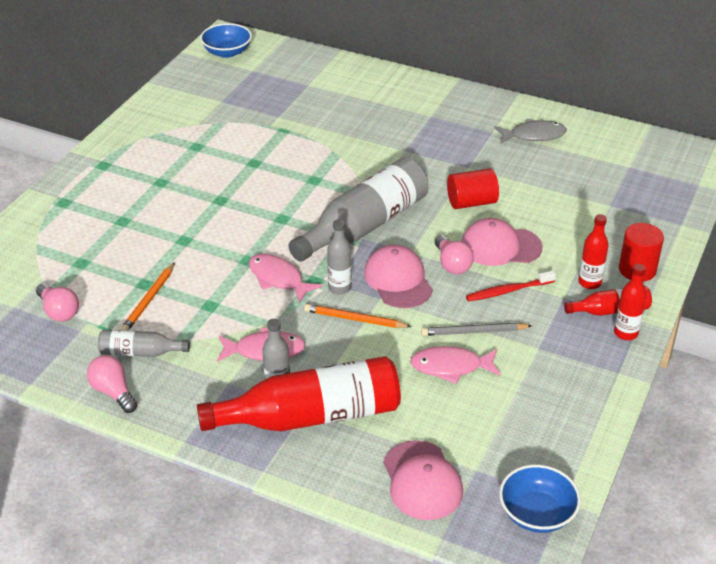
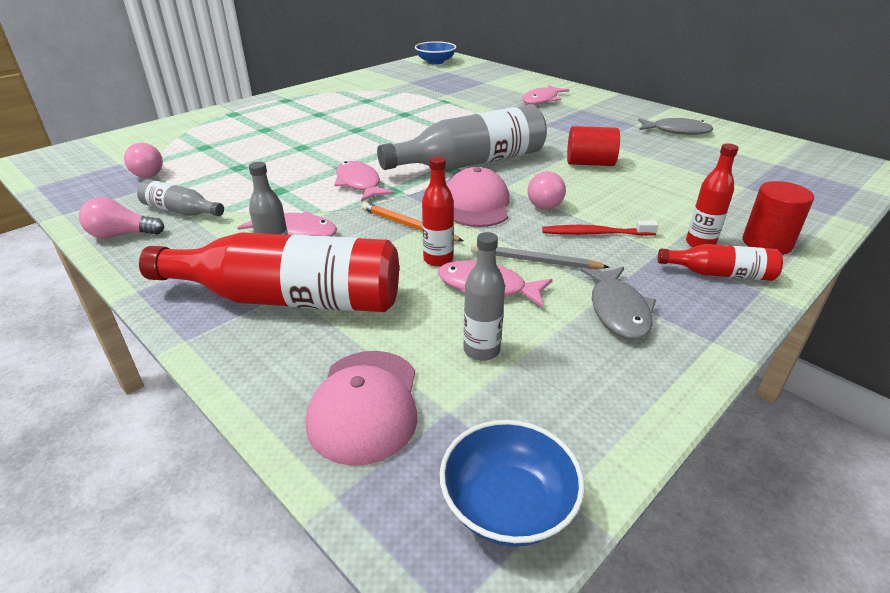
camera: 20 degrees right, 5 degrees down
(113, 392) = (121, 235): pink light bulb -> pink light bulb turned 75 degrees counterclockwise
(149, 300) = (230, 178): orange pencil -> none
(339, 288) = (412, 200): grey bottle -> grey bottle (481, 350)
(385, 108) = (542, 100): none -> pink fish
(500, 246) = (604, 198): pink cap -> none
(550, 363) = (618, 310): none -> grey fish
(625, 333) = (735, 300): red bottle -> red bottle (438, 259)

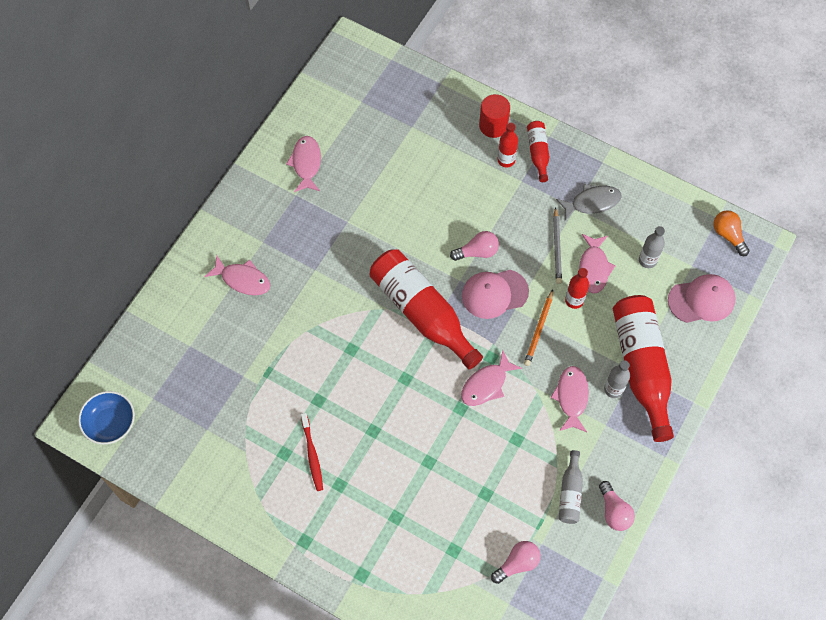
camera: 105 degrees left, 30 degrees up
(471, 163) = (422, 312): grey bottle -> red bottle
(508, 504) = (728, 235): blue bowl -> orange light bulb
(590, 163) = (398, 226): red cylinder -> none
(596, 233) = (512, 217): red toothbrush -> red toothbrush (312, 454)
(676, 131) = (306, 163): grey fish -> pink fish

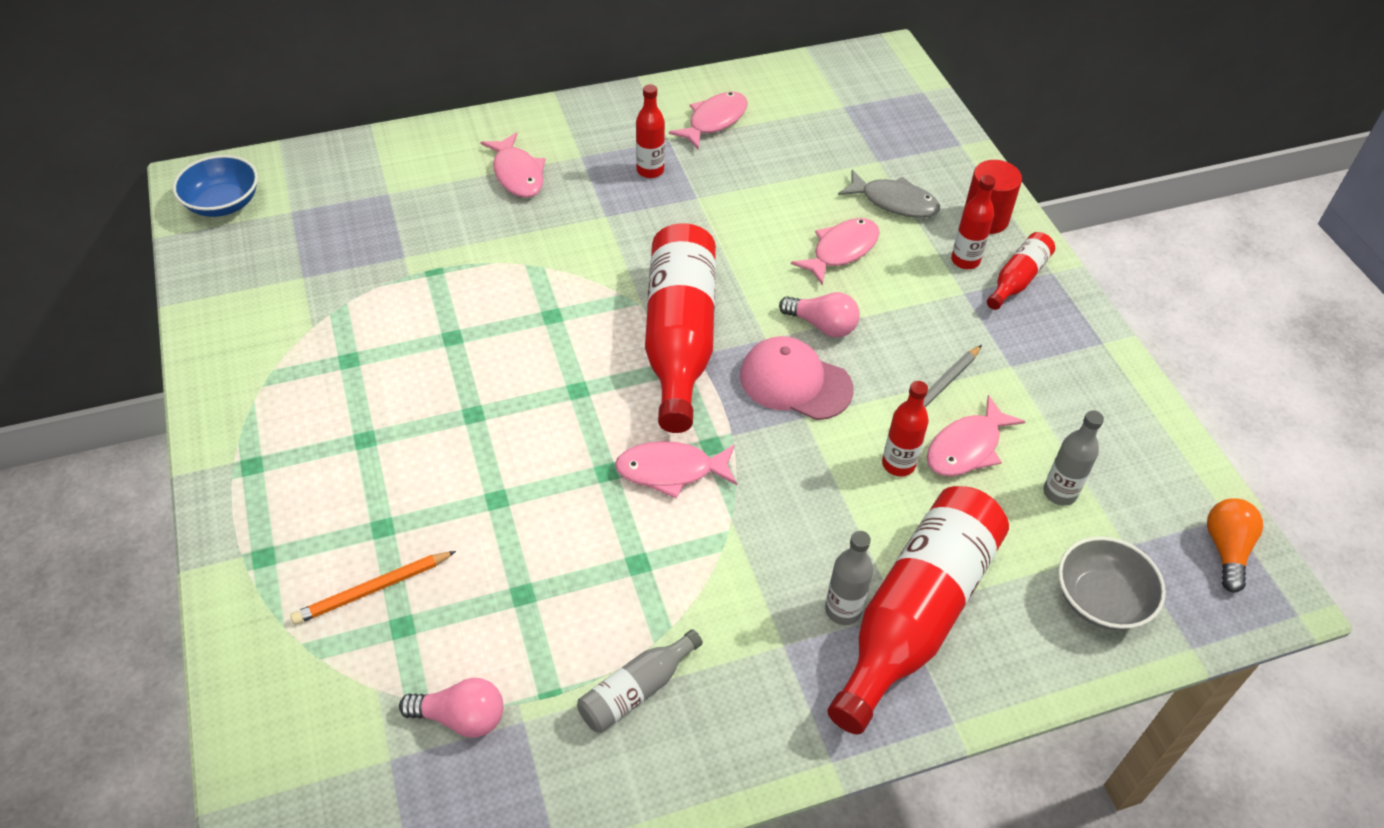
camera: 40 degrees right, 15 degrees down
(307, 223) = (650, 170): none -> red bottle
(312, 454) = (375, 384): red toothbrush -> none
(539, 329) = (811, 461): orange pencil -> orange pencil (373, 589)
(571, 397) = (770, 573): pink fish -> pink fish (841, 250)
(592, 202) = (1041, 375): grey fish -> grey fish (894, 202)
(614, 511) = (672, 770): pink light bulb -> none
(701, 300) = (1101, 599): pink cap -> grey bowl

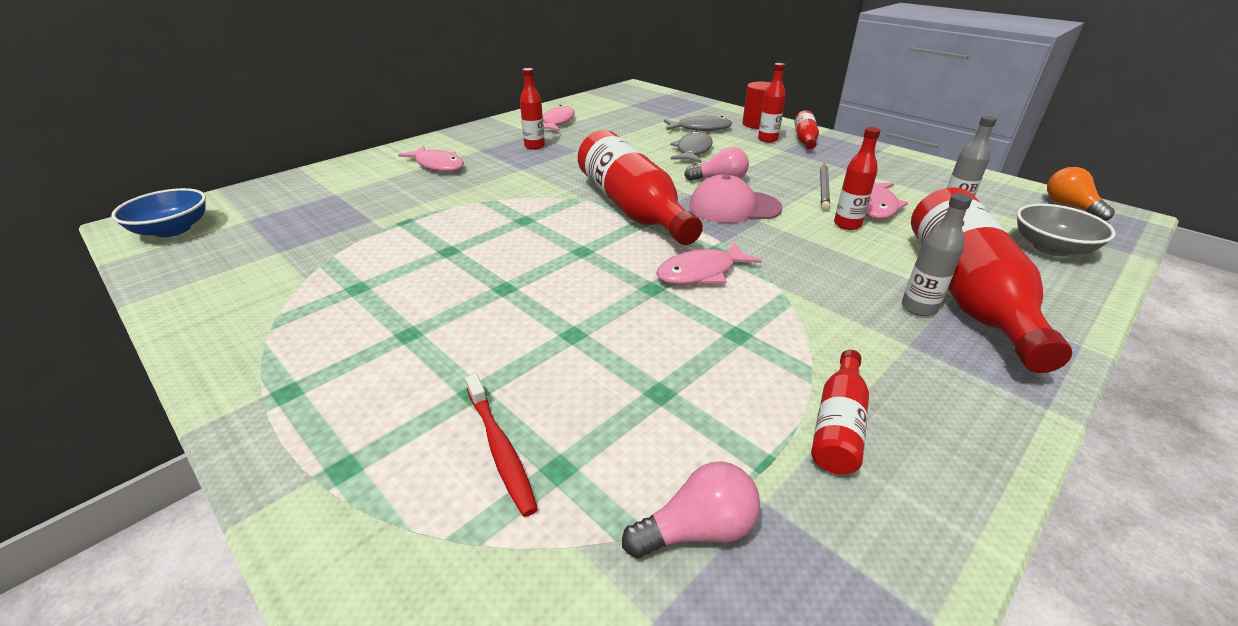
camera: 25 degrees left, 15 degrees down
(373, 589) = (500, 448): orange pencil -> red toothbrush
(636, 690) = (838, 425): grey bottle -> red bottle
(841, 250) = (693, 150): pink fish -> grey fish

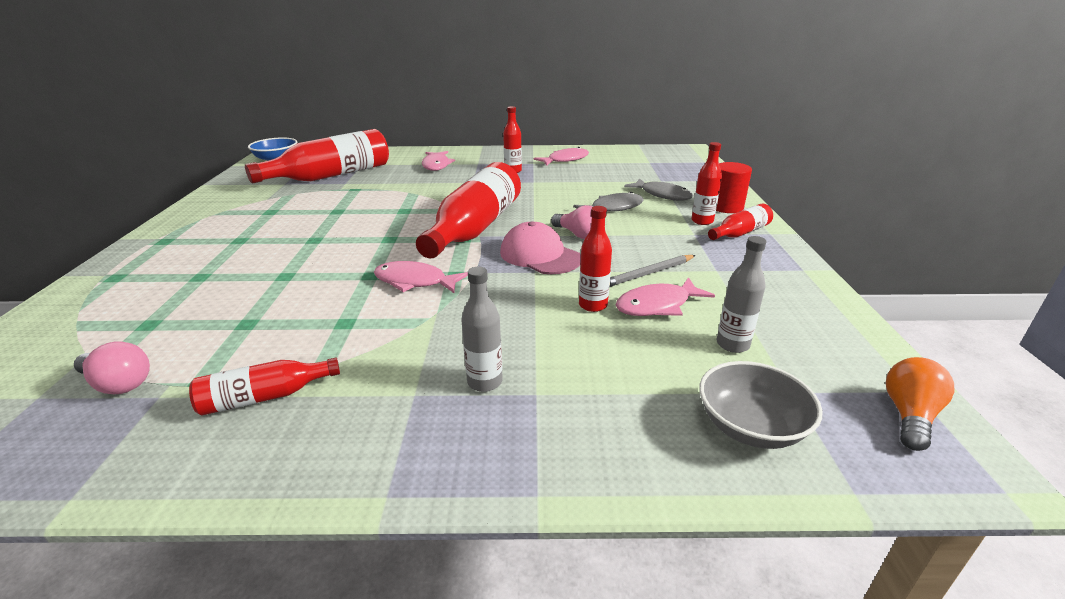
camera: 45 degrees right, 5 degrees down
(500, 448) = (155, 303): red toothbrush -> none
(966, 293) = (550, 399): red bottle -> red bottle (331, 175)

